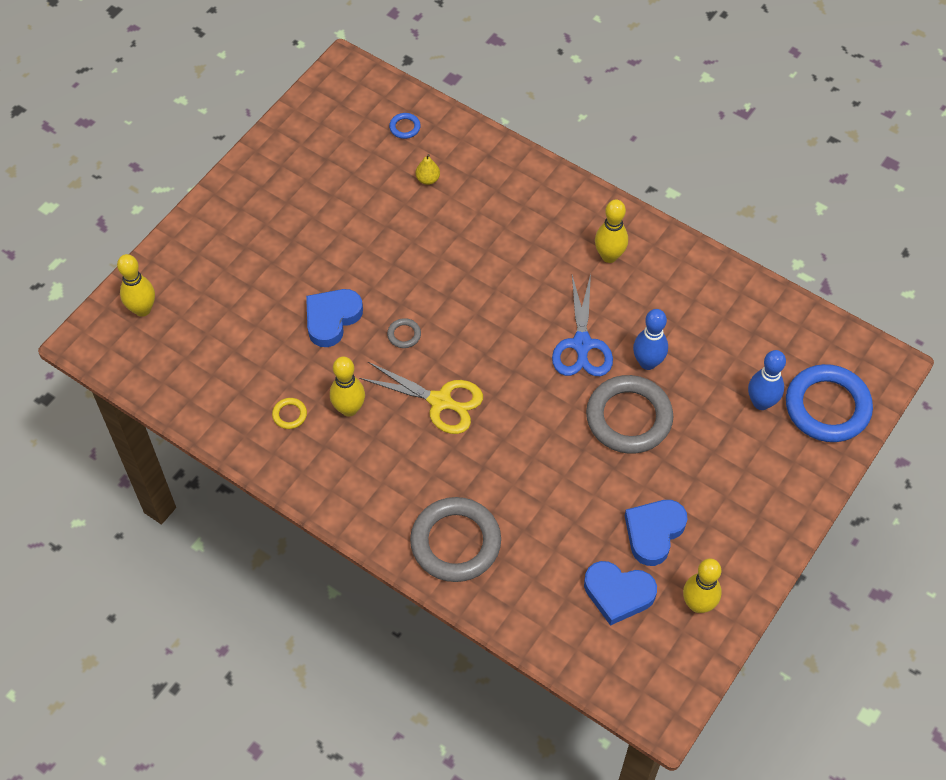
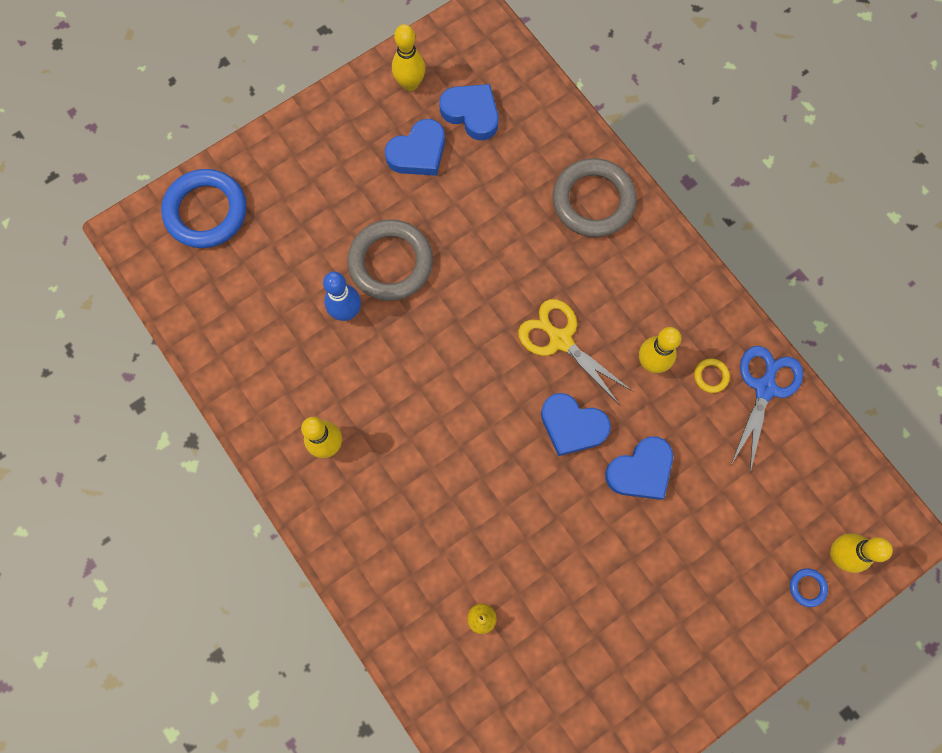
camera: 160 degrees left, 15 degrees up
(404, 335) = (572, 426): grey ring -> blue heart
(405, 127) = (482, 707): blue ring -> blue ring (807, 587)
(582, 344) = (400, 353): blue scissors -> blue scissors (764, 388)
(761, 402) = (263, 236): blue bowling pin -> none

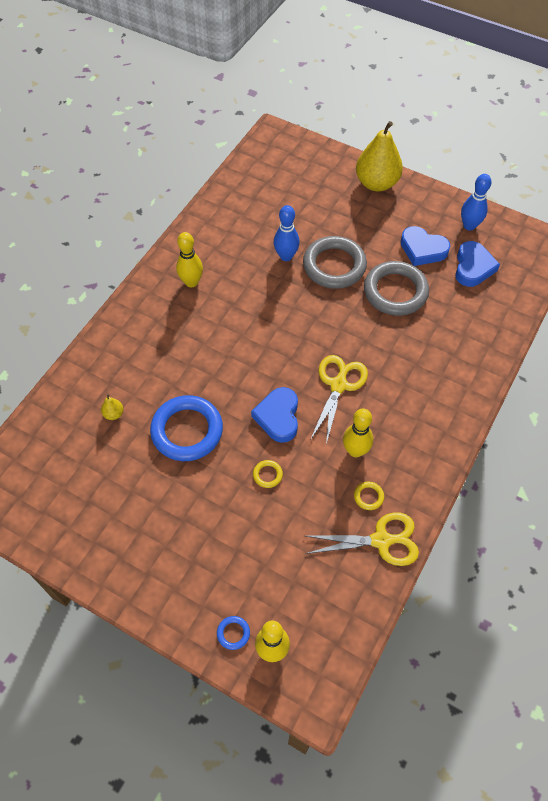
camera: 65 degrees right, 15 degrees down
(206, 211) = (309, 162): blue ring -> blue ring (187, 431)
(288, 150) = (376, 183): none -> yellow pear
(410, 84) = (469, 225): yellow bowling pin -> blue bowling pin
(593, 201) = (458, 365): grey ring -> grey ring (395, 291)
(640, 471) = (267, 475): blue heart -> yellow ring
(764, 388) = (381, 540): blue scissors -> yellow scissors

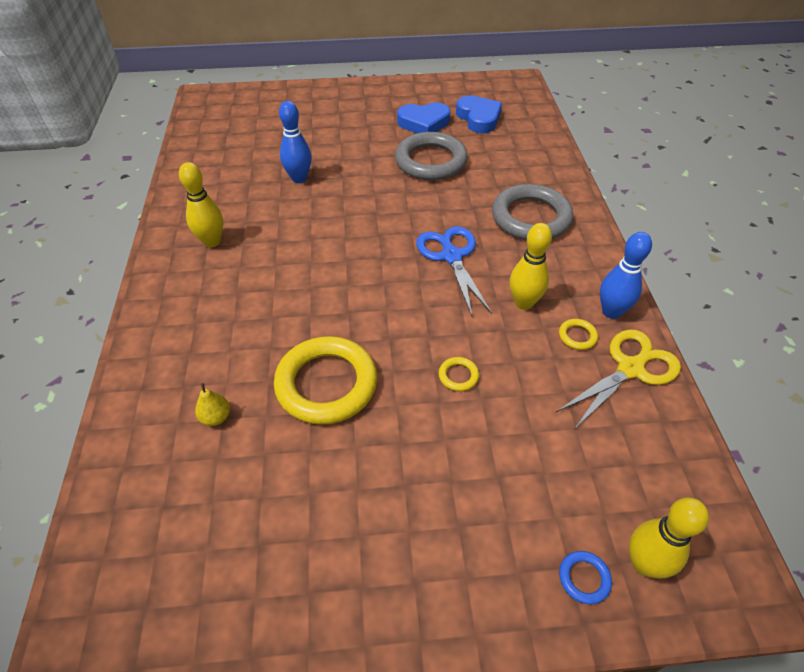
camera: 35 degrees left, 10 degrees down
(187, 431) = (326, 384): blue ring -> yellow ring
(278, 417) = (418, 315): blue heart -> none
(334, 266) = (354, 166): grey ring -> grey ring (531, 218)
(338, 385) = (451, 256): yellow scissors -> blue scissors
(376, 183) = (337, 95): yellow pear -> none
(469, 225) = (446, 93): blue bowling pin -> blue bowling pin (611, 312)

